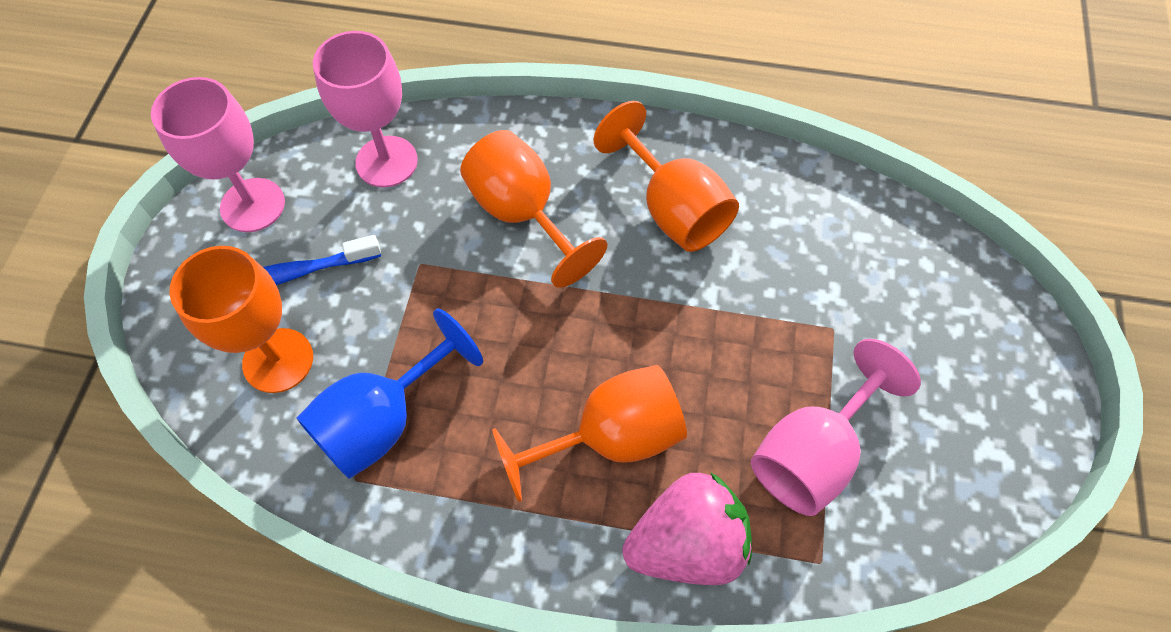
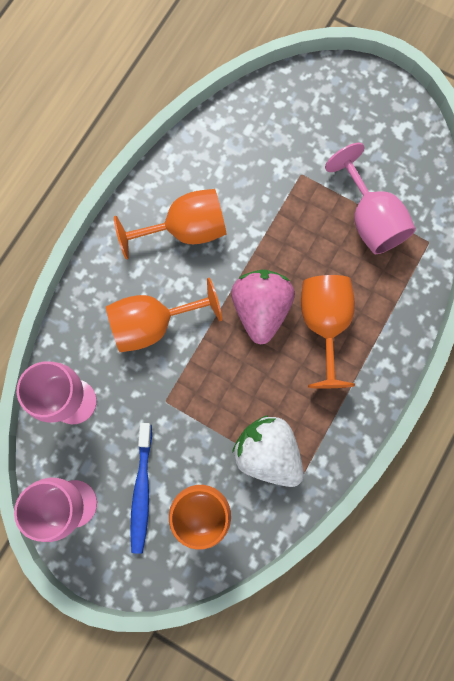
camera: 70 degrees left, 15 degrees up
(383, 420) = (268, 453): blue goblet -> white strawberry
(687, 543) = (397, 306): pink strawberry -> pink strawberry (261, 309)

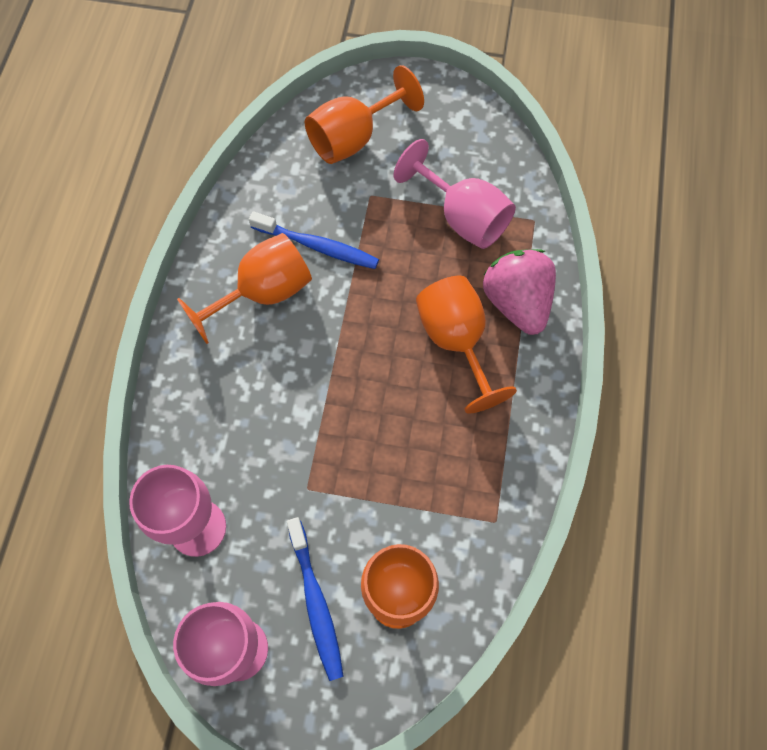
camera: 20 degrees left, 10 degrees down
(153, 324) = (262, 407): orange goblet -> orange goblet (353, 138)
(242, 204) = (317, 246): none -> blue toothbrush
(261, 309) = (379, 349): pink strawberry -> pink strawberry (517, 302)
(268, 453) = (447, 504): white strawberry -> none

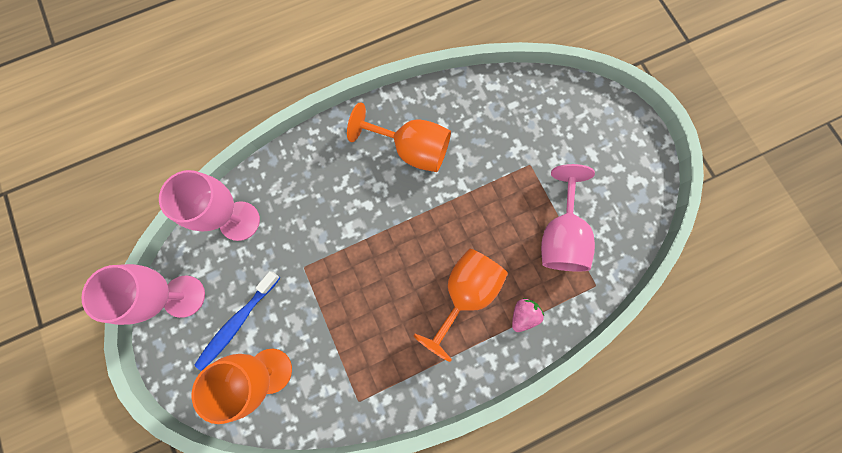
camera: 55 degrees right, 10 degrees up
(317, 246) = (468, 158): blue toothbrush -> none
(353, 138) = (564, 124): orange goblet -> none
(517, 302) = (523, 314): pink strawberry -> pink strawberry, size x0.50

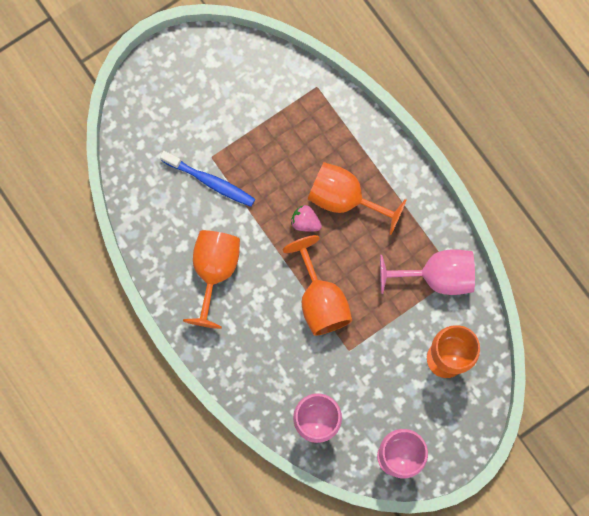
camera: 100 degrees left, 0 degrees up
(238, 322) = (410, 399): blue toothbrush -> blue toothbrush (210, 181)
(361, 247) = (320, 300): none -> orange goblet
(523, 314) = (354, 146): pink strawberry -> pink strawberry (305, 222)
(560, 235) = (276, 122): pink goblet -> pink goblet (437, 276)

